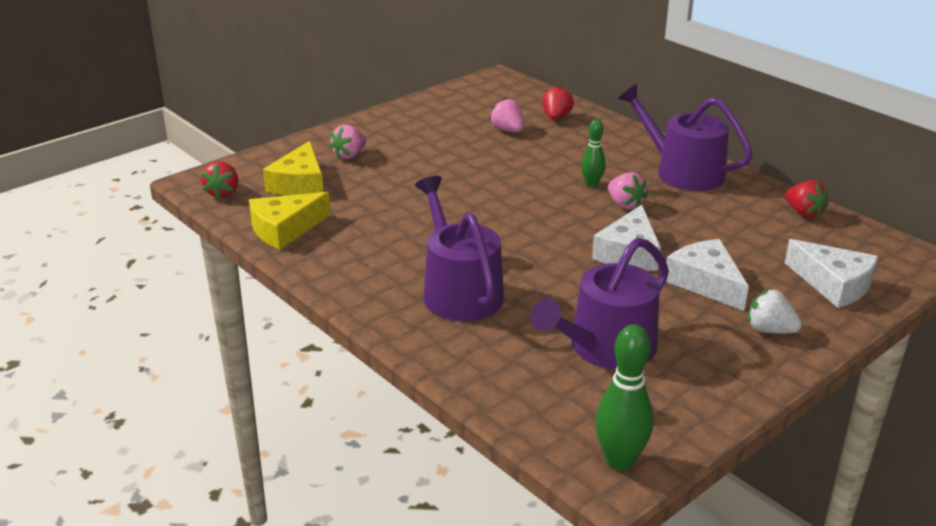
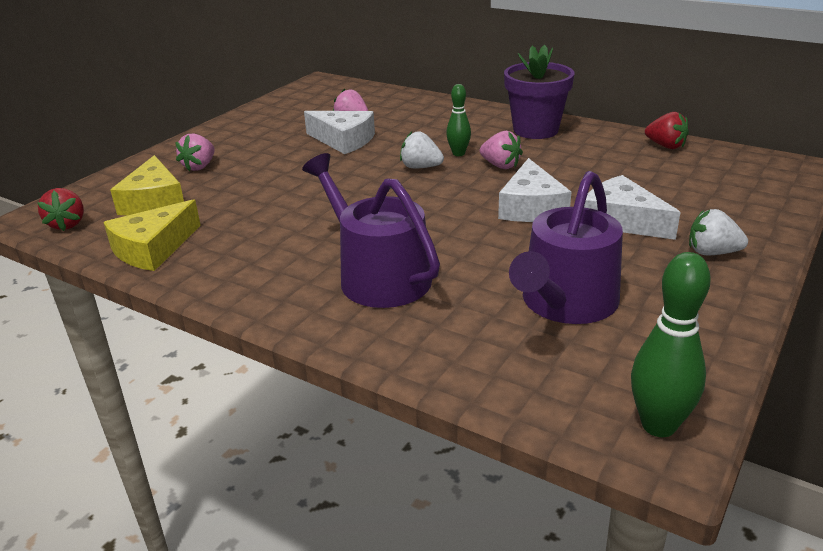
camera: 15 degrees left, 0 degrees up
(548, 192) = (420, 167): none -> white strawberry
(556, 117) = (393, 105): red strawberry -> none
(682, 171) = (535, 130): purple watering can -> purple flower pot
(833, 284) = (737, 200): white cheese -> white cheese (343, 140)

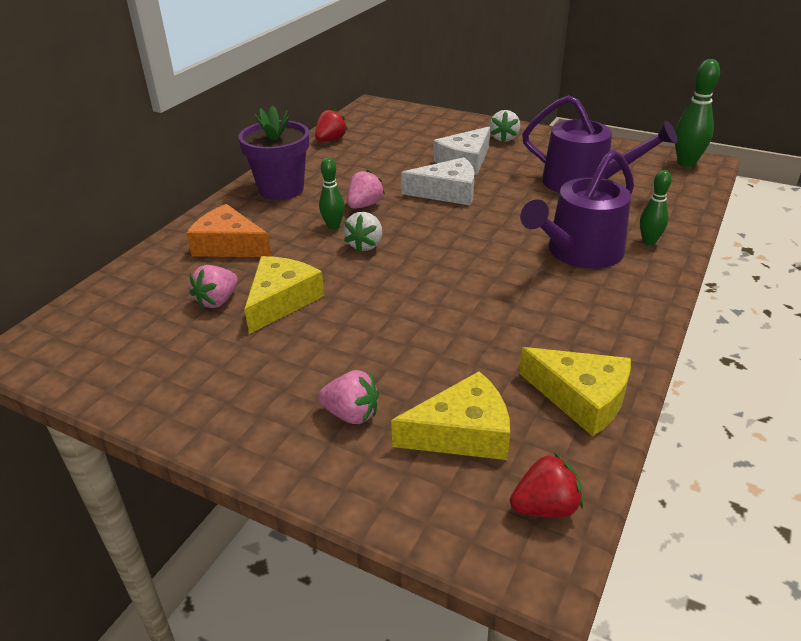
camera: 95 degrees left, 5 degrees up
(343, 140) = (281, 301): white cheese -> yellow cheese
(389, 329) = (649, 241): none -> green bowling pin
(432, 119) = (229, 245): none -> orange cheese

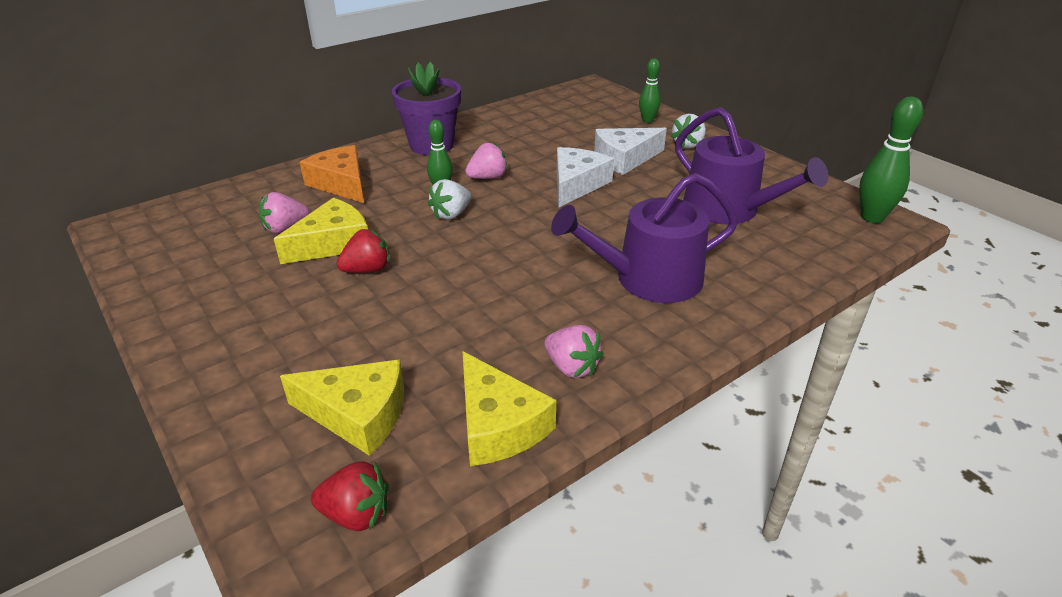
camera: 25 degrees right, 0 degrees up
(330, 140) = (519, 110): red strawberry -> red strawberry (367, 270)
(351, 414) = (286, 362): pink strawberry -> pink strawberry (571, 367)
(447, 192) = (576, 184): white cheese -> white cheese turned 90 degrees counterclockwise
(649, 241) = (737, 290): green bowling pin -> green bowling pin (647, 120)

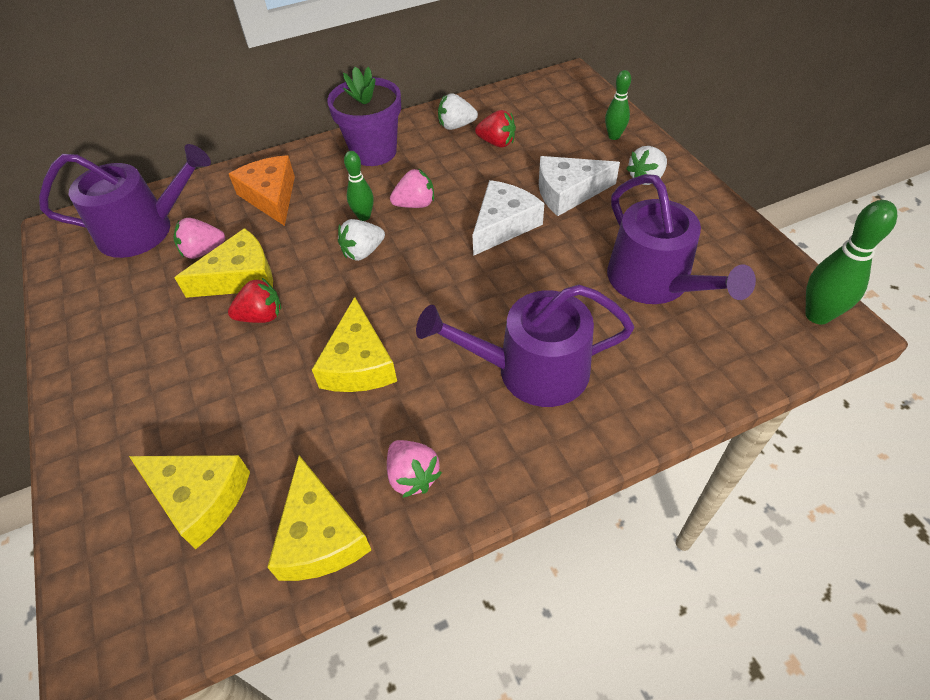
camera: 15 degrees right, 15 degrees up
(215, 218) = (145, 230): none -> purple watering can
(356, 514) = (164, 615): red strawberry -> red strawberry (497, 143)
(481, 292) = (358, 363): none -> yellow cheese
(502, 123) = (456, 126): none -> white strawberry

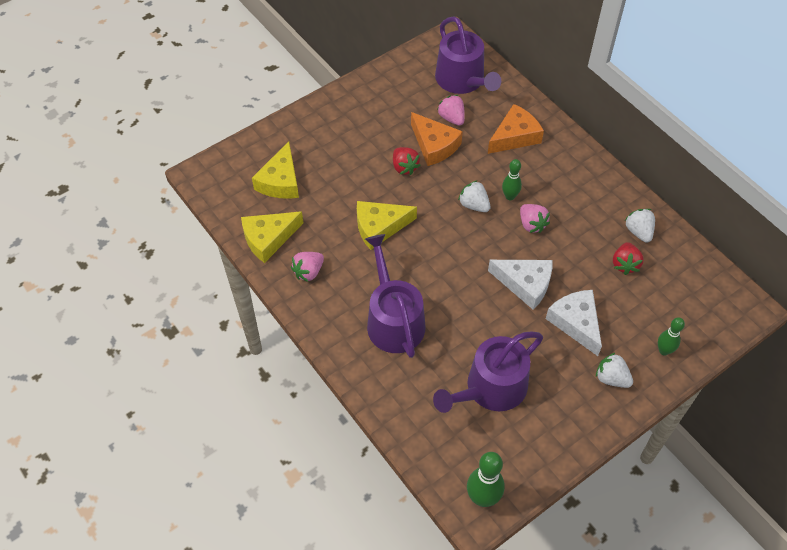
camera: 75 degrees right, 5 degrees up
(240, 277) = (434, 145): yellow cheese -> orange cheese
(374, 152) = (585, 184): purple flower pot -> none

